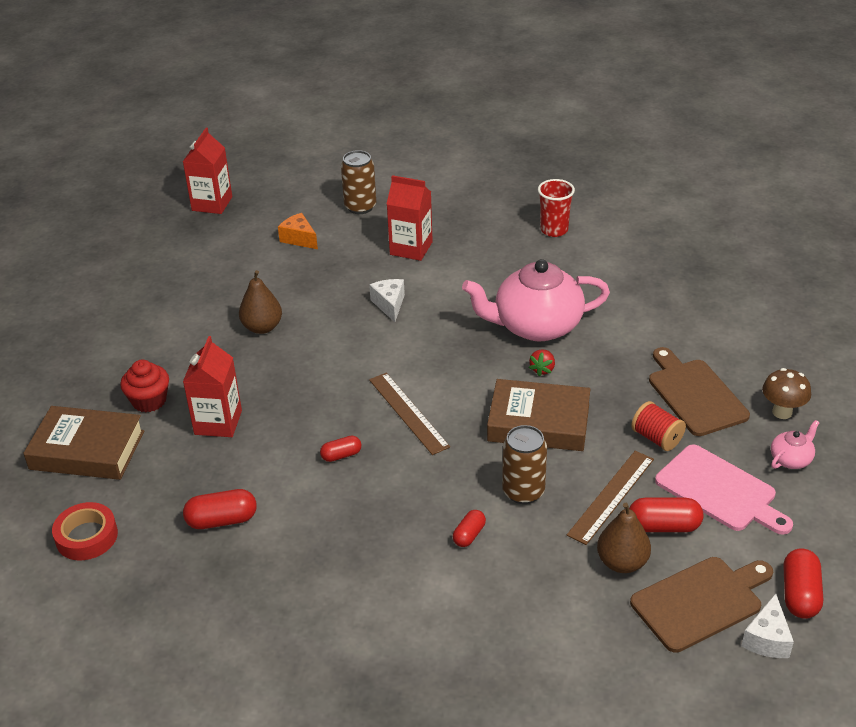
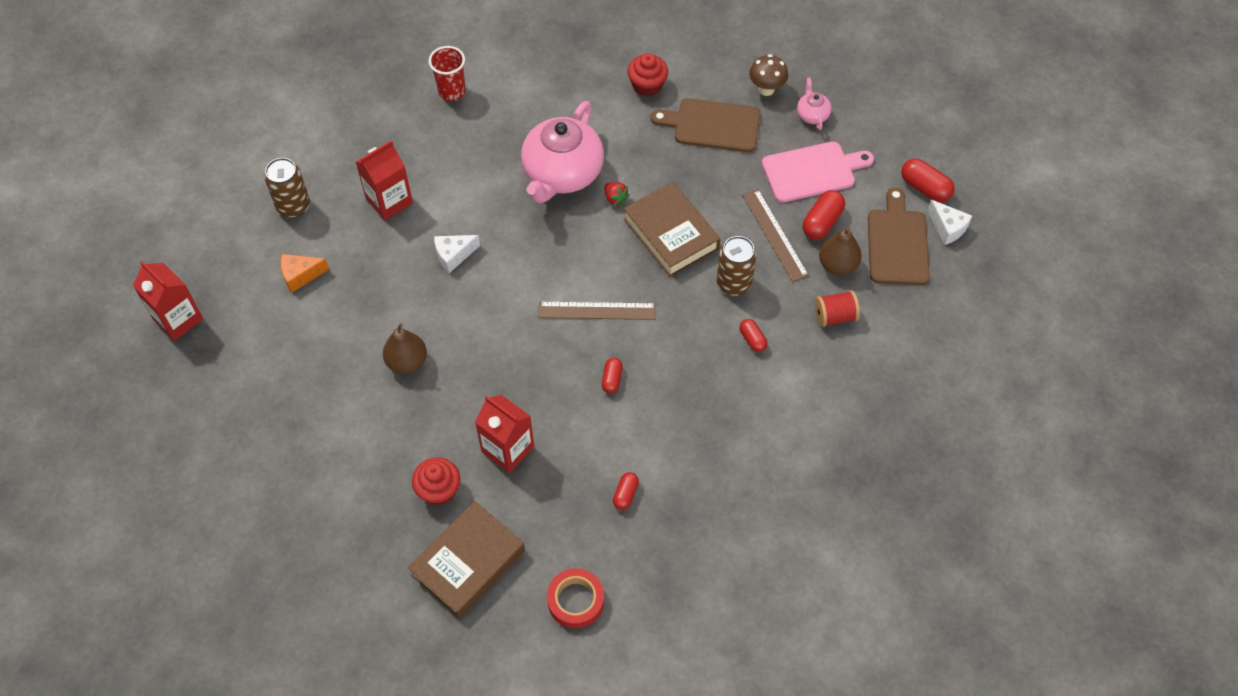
camera: 60 degrees left, 20 degrees up
(222, 520) = (625, 494): red capsule -> red capsule, size x0.61
(389, 304) = (453, 255): white cheese -> white cheese turned 45 degrees counterclockwise
(538, 423) = (671, 234): brown book -> brown book turned 75 degrees counterclockwise
(656, 438) = (738, 174): red spool -> red spool (834, 316)
(691, 333) = (647, 85): none -> red cupcake

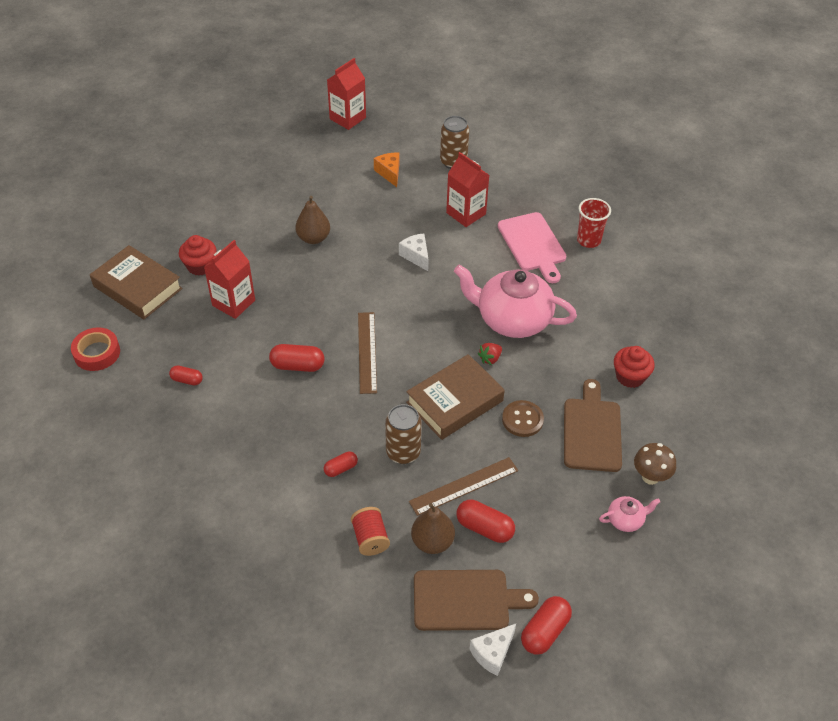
camera: 85 degrees right, 10 degrees down
(612, 379) = (297, 365): red capsule -> red capsule, size x1.63
(696, 179) = (522, 419): none -> brown button
(812, 171) = (549, 519): pink cutting board -> pink cutting board (532, 244)

